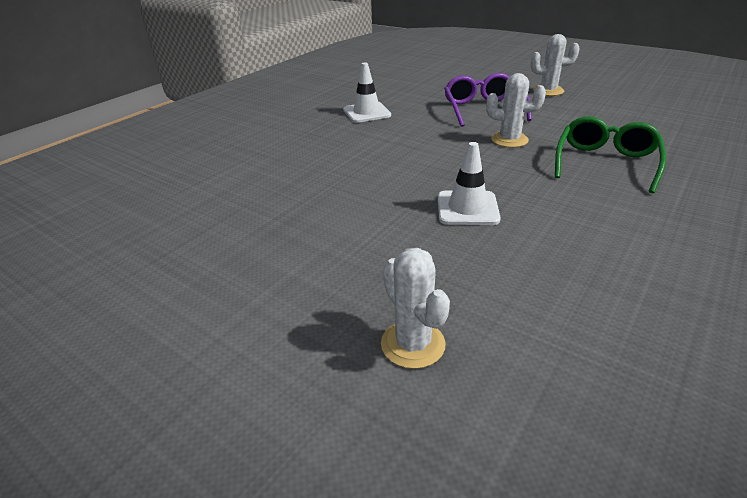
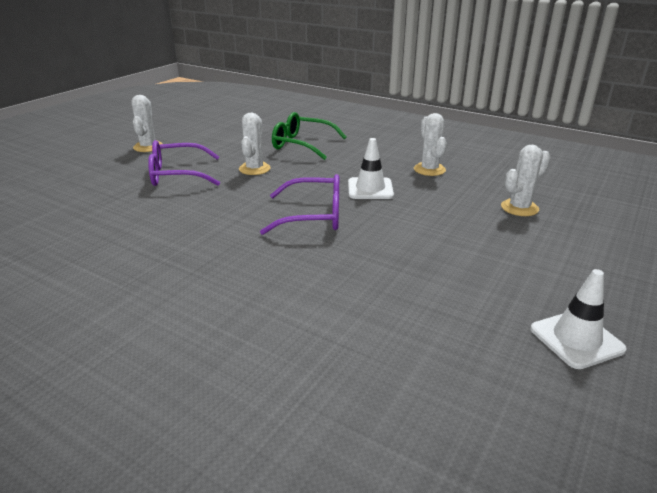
camera: 95 degrees left, 5 degrees down
(367, 113) = (149, 234): white traffic cone -> white traffic cone (576, 339)
(393, 174) = (313, 216): none -> purple glasses
(554, 264) = (429, 169): none -> white cactus

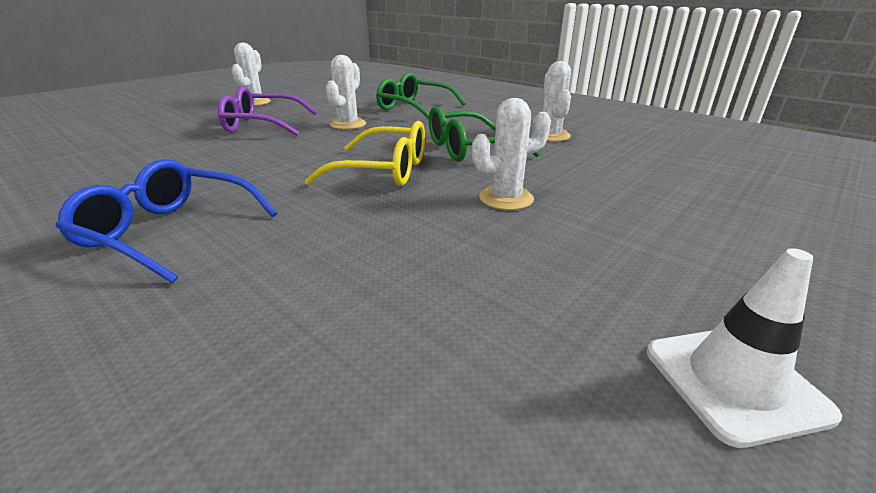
camera: 10 degrees right, 0 degrees up
(187, 285) = (170, 232): none -> blue glasses
(313, 216) = (384, 170): purple glasses -> yellow glasses
(370, 189) = (469, 149): white traffic cone -> green glasses
(519, 208) = (659, 180): white cactus -> white cactus (506, 198)

